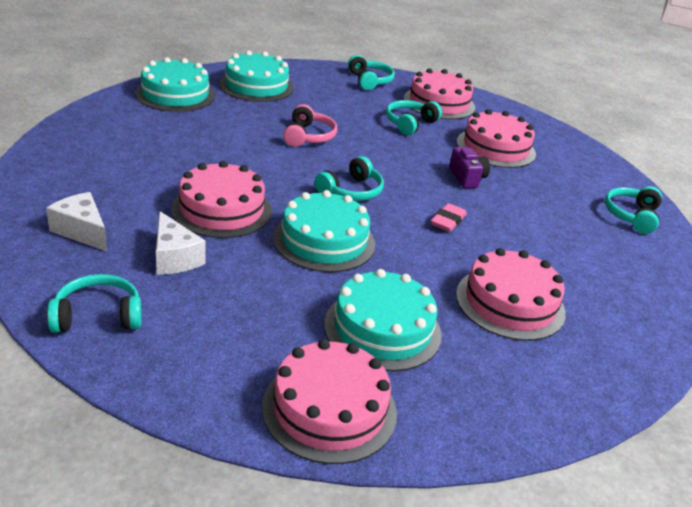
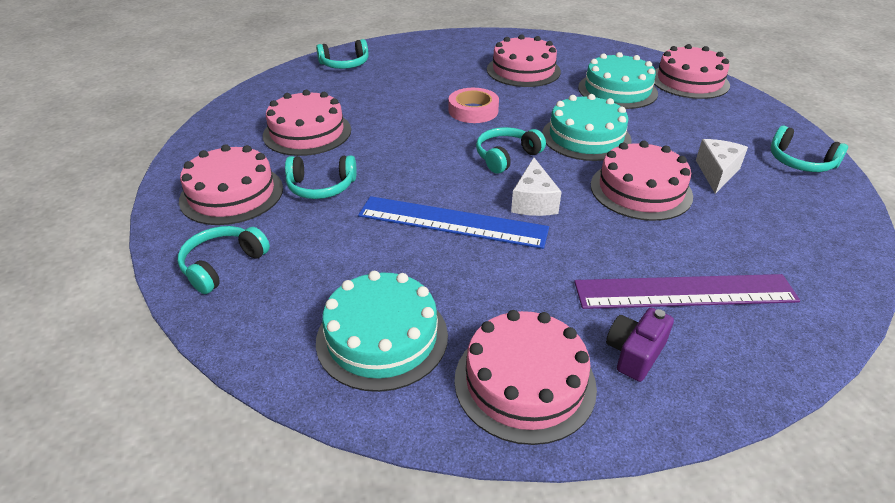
camera: 125 degrees left, 5 degrees up
(82, 231) = (787, 224): white cheese -> white cheese (533, 202)
(130, 155) = (684, 292): none -> purple ruler
(175, 94) = (524, 382): turquoise cake -> pink cake
(308, 136) = (452, 222): pink headphones -> blue ruler
(351, 191) = (506, 156): turquoise headphones -> turquoise headphones turned 45 degrees counterclockwise
(447, 221) = (473, 111): pink eraser -> pink tape
(467, 178) = (392, 125): purple camera -> purple camera (634, 353)

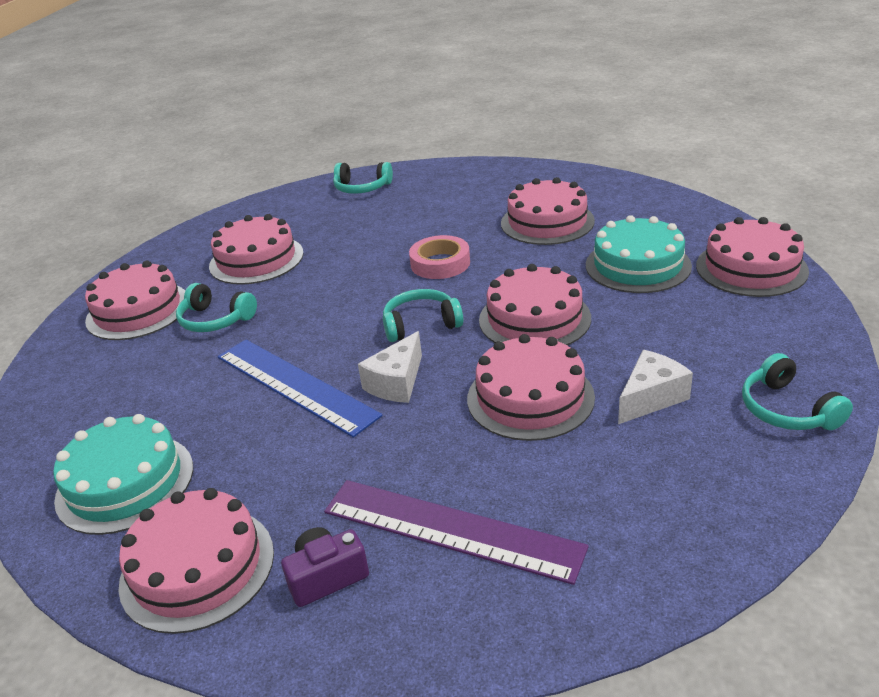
camera: 30 degrees right, 5 degrees down
(222, 265) = (71, 377): turquoise headphones -> none
(586, 137) = (534, 319): turquoise cake -> pink cake

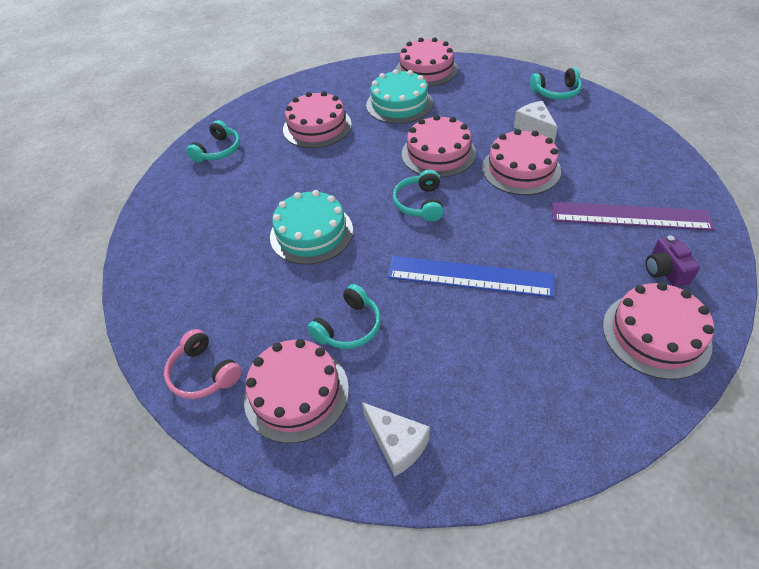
camera: 75 degrees left, 15 degrees up
(125, 483) = (563, 384): turquoise cake -> turquoise cake (311, 233)
(165, 261) = (203, 373): none -> pink headphones
(256, 259) = (255, 295): pink cake -> none
(295, 385) = (469, 276): blue ruler -> blue ruler turned 45 degrees clockwise
(362, 188) = (170, 214): turquoise headphones -> turquoise headphones (218, 151)
(396, 383) = (486, 223): white cheese -> white cheese (397, 444)
(440, 263) = (340, 184): pink tape -> none
(451, 529) = (629, 216): purple ruler -> purple ruler turned 60 degrees clockwise

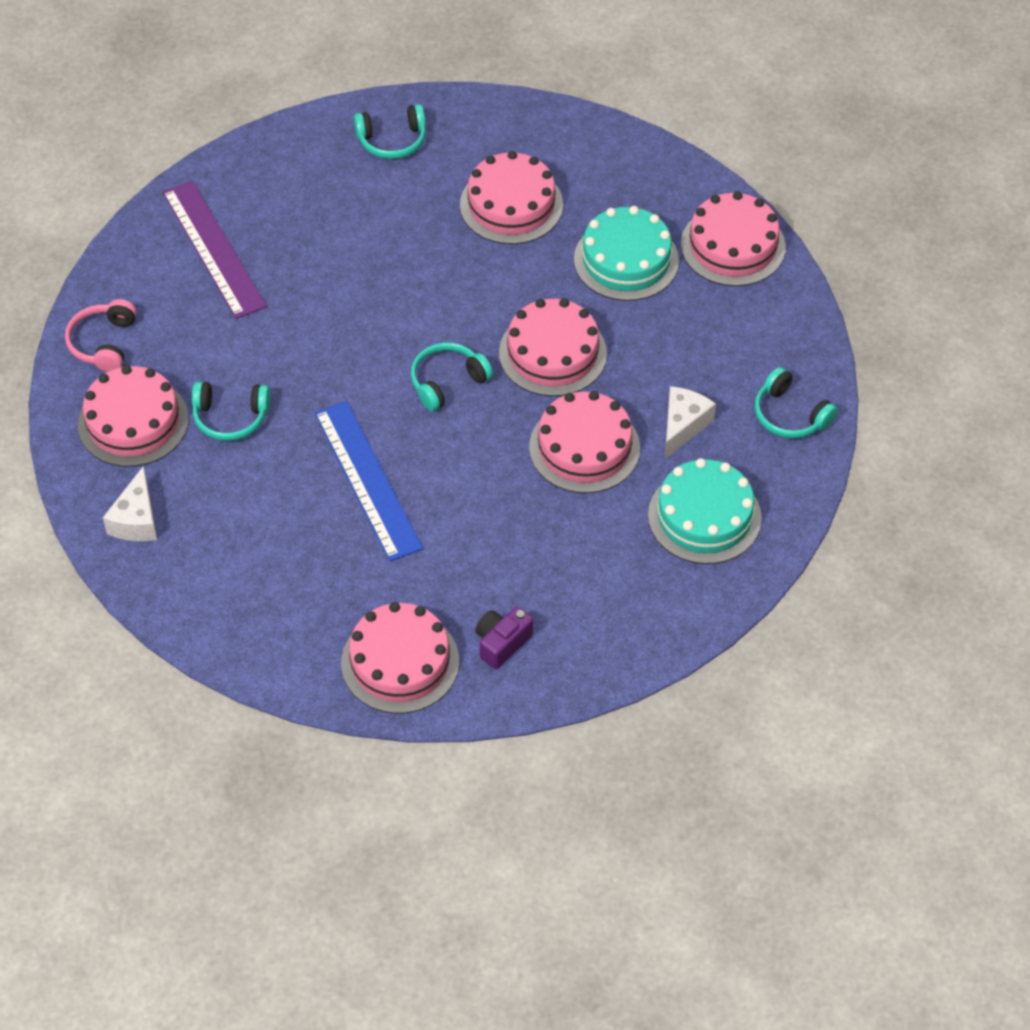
camera: 50 degrees right, 5 degrees up
(311, 233) = (328, 313): turquoise cake -> turquoise cake (704, 516)
(629, 216) = (573, 583): purple ruler -> purple ruler (214, 249)

